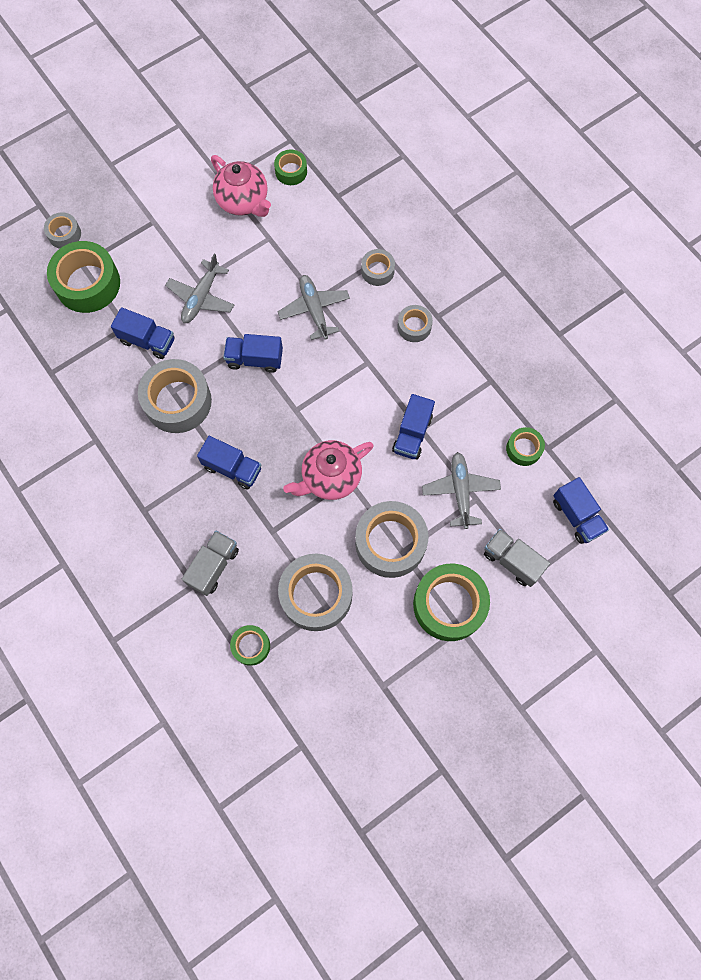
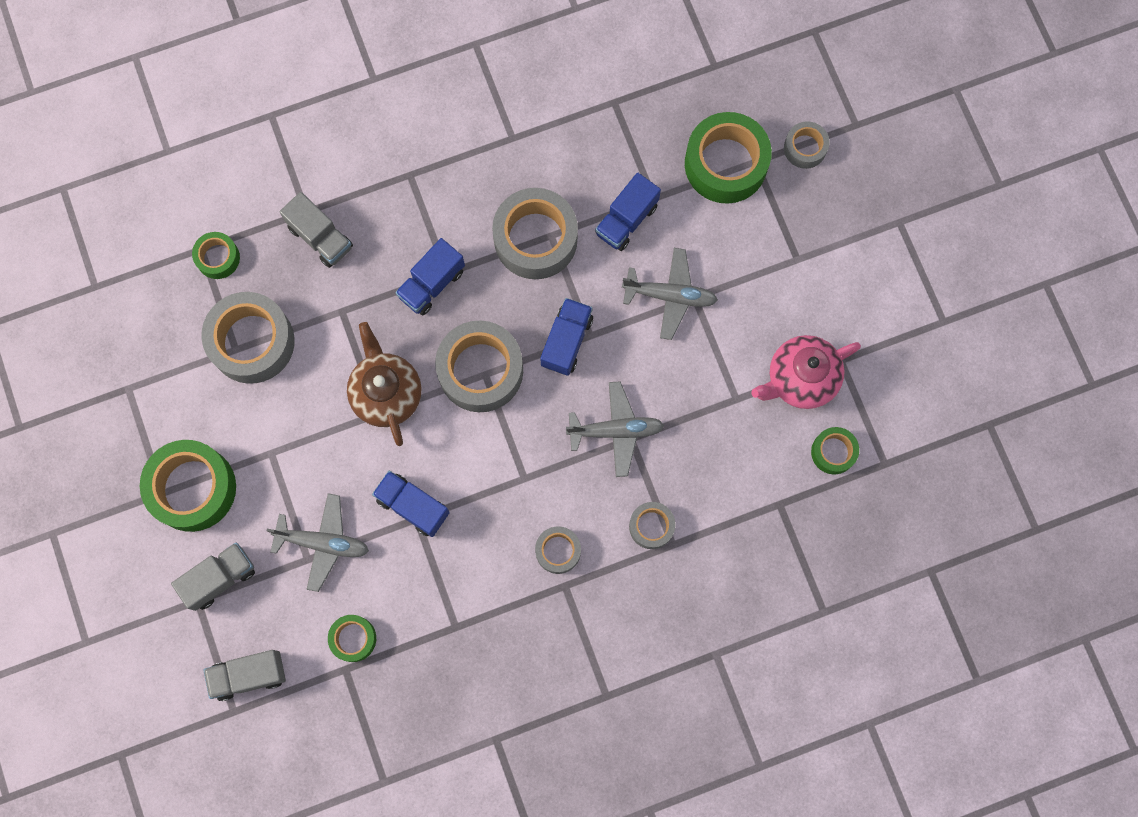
camera: 105 degrees right, 5 degrees up
(201, 297) = (670, 296): grey plane -> grey plane turned 150 degrees clockwise
(330, 477) = (386, 393): pink teapot -> brown teapot
(390, 542) = (286, 442): grey tape -> grey tape (480, 370)
(576, 516) = (249, 675): blue truck -> grey truck

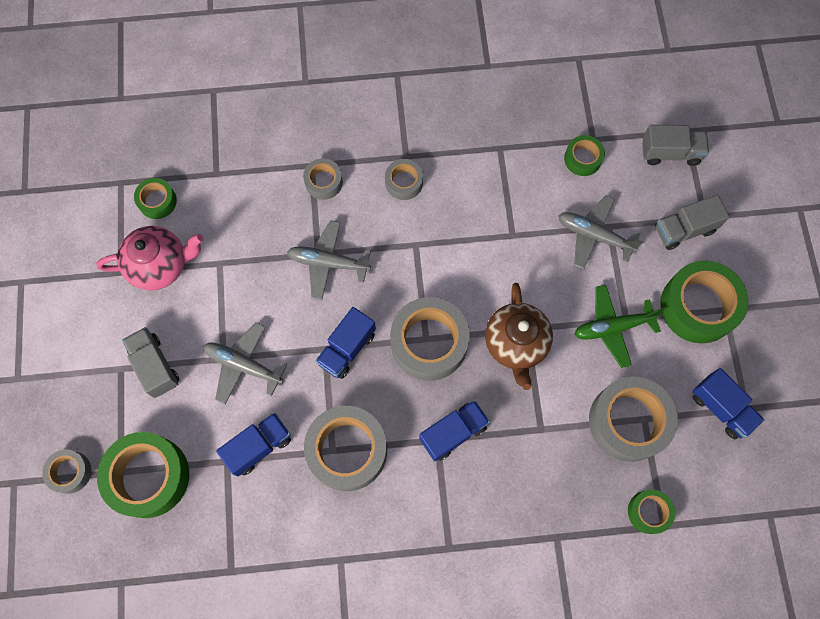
camera: 165 degrees left, 5 degrees down
(284, 439) = (612, 327): none -> green plane
(320, 237) = (547, 506): grey truck -> grey truck (155, 366)
(413, 506) = (513, 245): blue truck -> blue truck (721, 408)

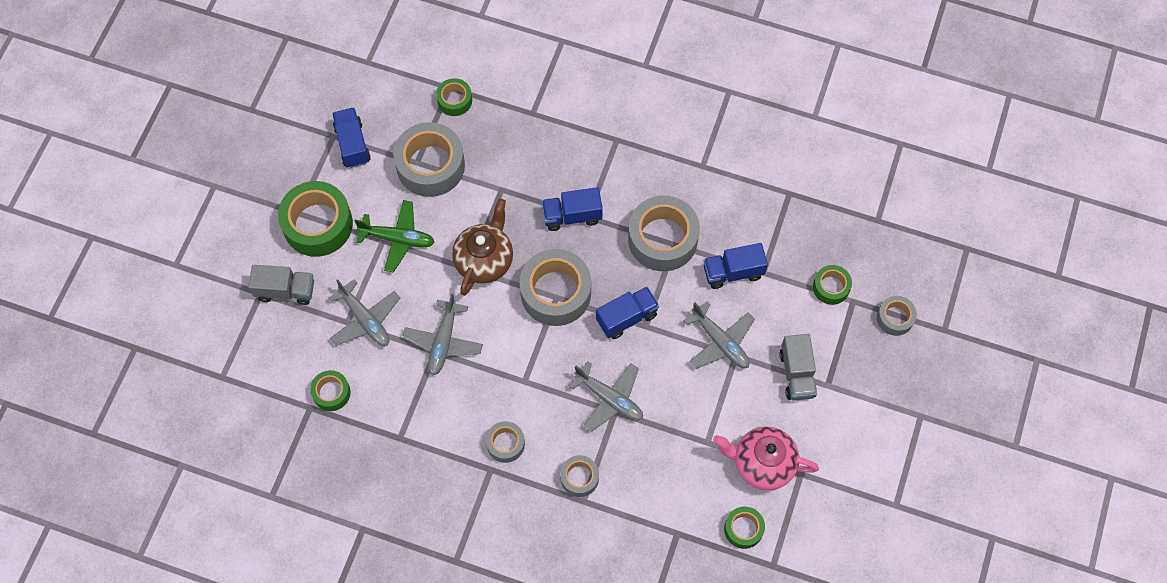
camera: 155 degrees left, 5 degrees down
(149, 476) = (831, 287): green tape -> green tape, size x0.52
(510, 247) = (443, 342): none -> grey plane
(670, 153) = (250, 363): grey truck -> none

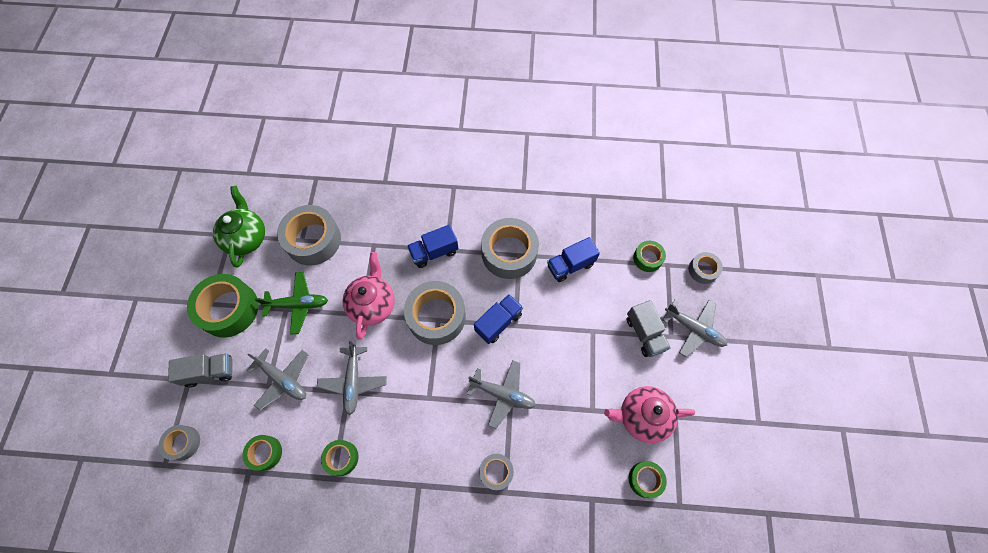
camera: 15 degrees left, 0 degrees up
(352, 144) = (247, 238): blue truck -> green teapot
(454, 100) = (322, 186): green tape -> green tape (341, 458)
(484, 260) = (373, 304): brown teapot -> pink teapot
(505, 444) = (426, 458): grey tape -> grey tape (183, 443)
(720, 342) = (577, 323): grey plane -> grey plane (694, 329)

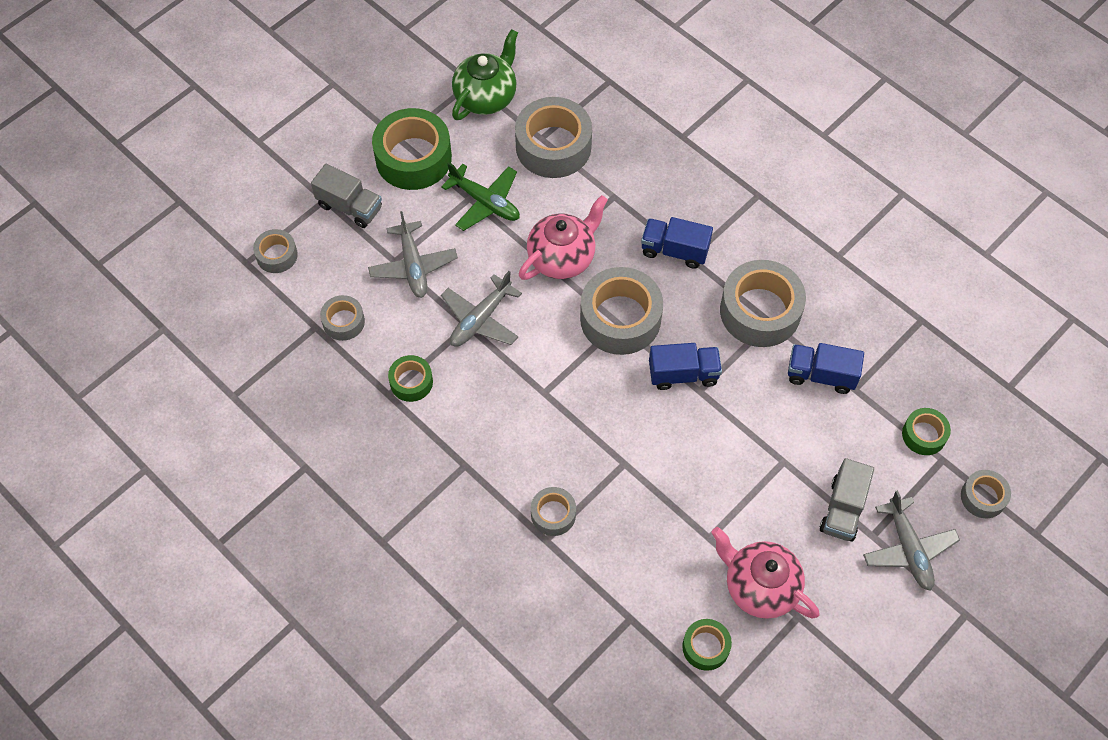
camera: 40 degrees right, 5 degrees down
(265, 453) = (343, 322): green tape -> grey tape
(503, 394) = (625, 448): grey plane -> none

